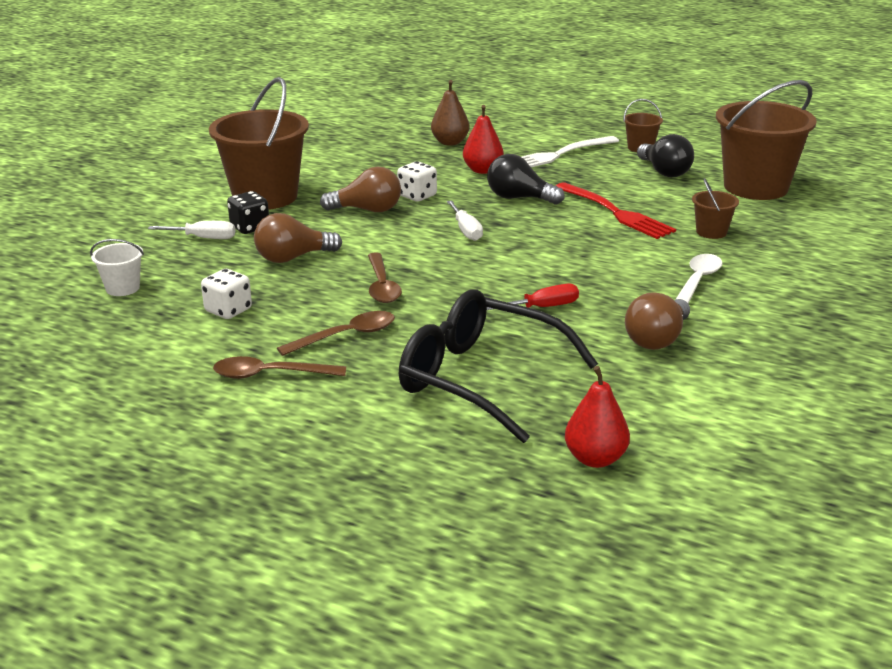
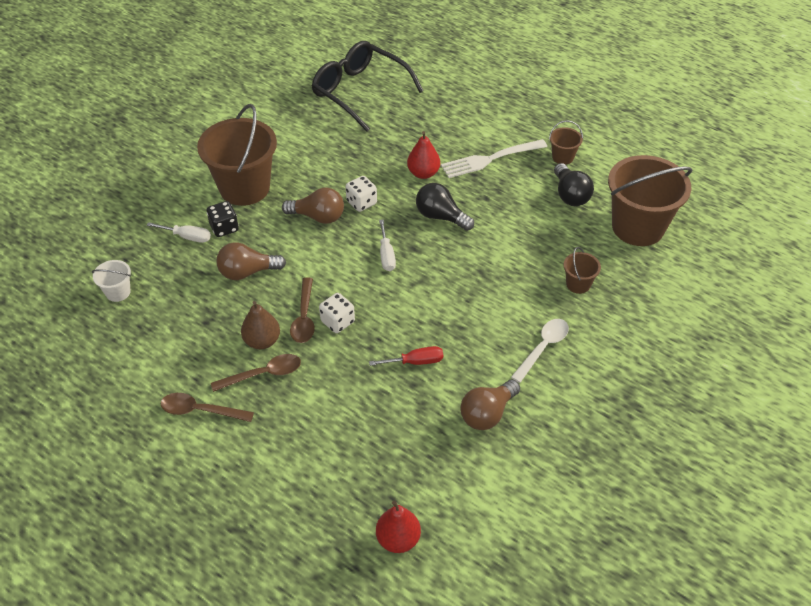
camera: 10 degrees right, 20 degrees up
(228, 310) = (187, 331): white dice -> white dice (337, 321)
(450, 142) = (408, 129): brown pear -> brown pear (262, 341)
(479, 379) = (344, 439): black glasses -> black glasses (359, 92)
(615, 212) = (510, 247): red fork -> none

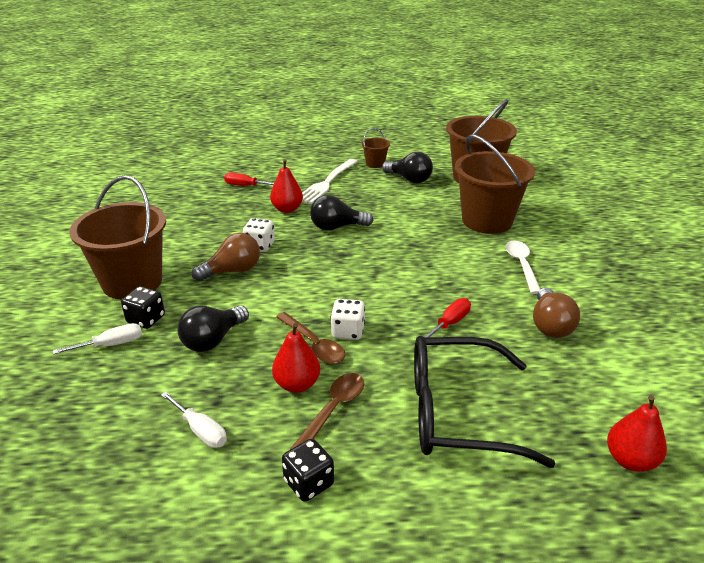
camera: 40 degrees left, 15 degrees down
(118, 292) = (76, 433): white bucket -> none
(200, 410) = (309, 483): brown spoon -> black dice
(247, 272) = (213, 340): brown light bulb -> black light bulb
(262, 341) = (297, 384): brown pear -> red pear
(359, 92) = (167, 184): black glasses -> black glasses (456, 413)
(386, 255) = (327, 268): white screwdriver -> white screwdriver (200, 430)
(418, 126) = (245, 186): none -> red screwdriver
(578, 284) = (487, 221): brown bucket -> brown bucket, size x2.26

